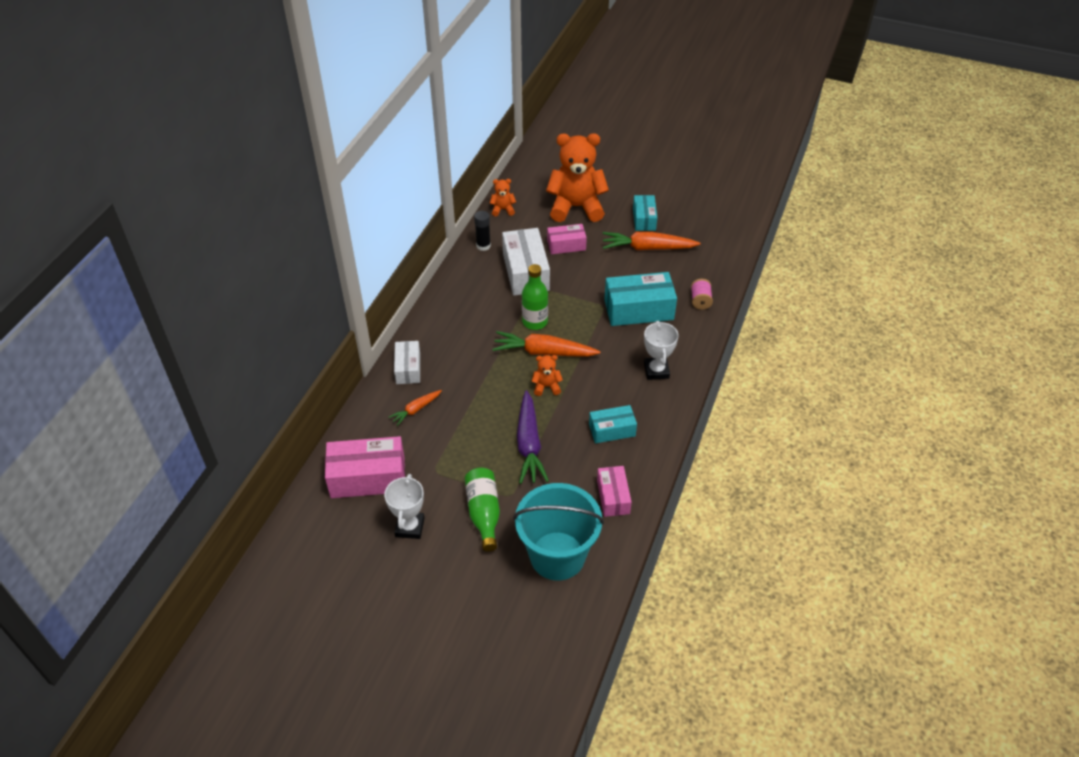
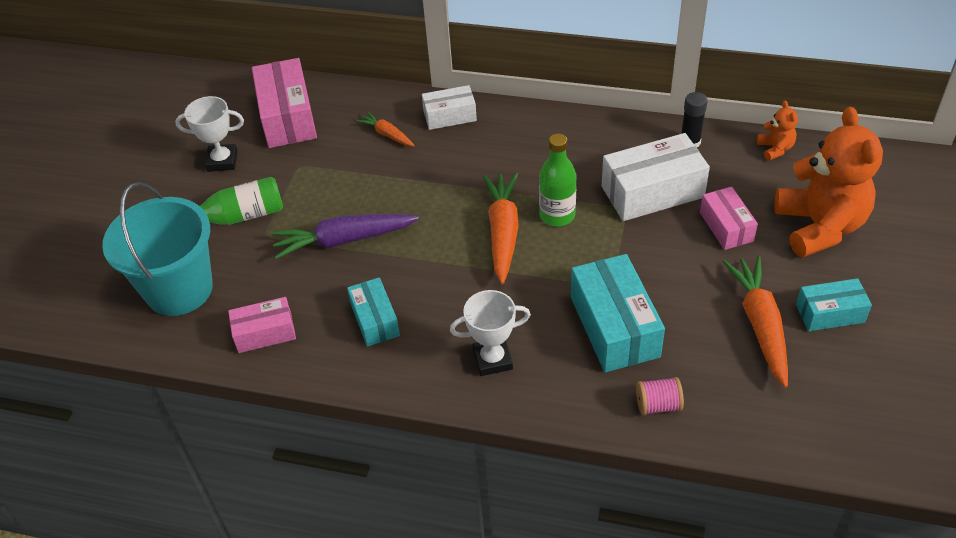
camera: 85 degrees right, 0 degrees up
(546, 386) = (442, 243): orange teddy bear -> none

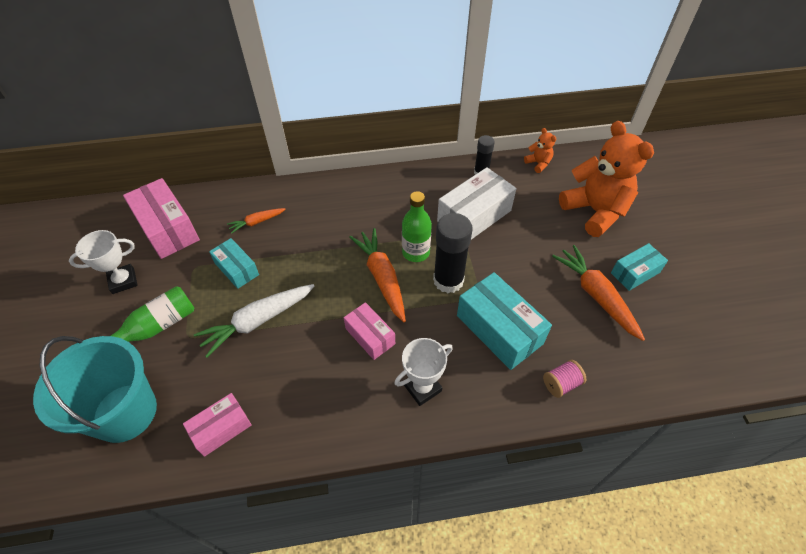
camera: 25 degrees left, 5 degrees up
(344, 240) = (258, 321): purple carrot -> white carrot
(375, 320) = (313, 384): turquoise box -> turquoise box (237, 269)
(387, 134) = (257, 222): orange carrot -> orange carrot turned 45 degrees counterclockwise
(450, 116) = (300, 195): white box -> none
(580, 257) = (448, 280): none -> black glue stick
(726, 227) = (536, 228): pink box -> pink box (370, 336)

